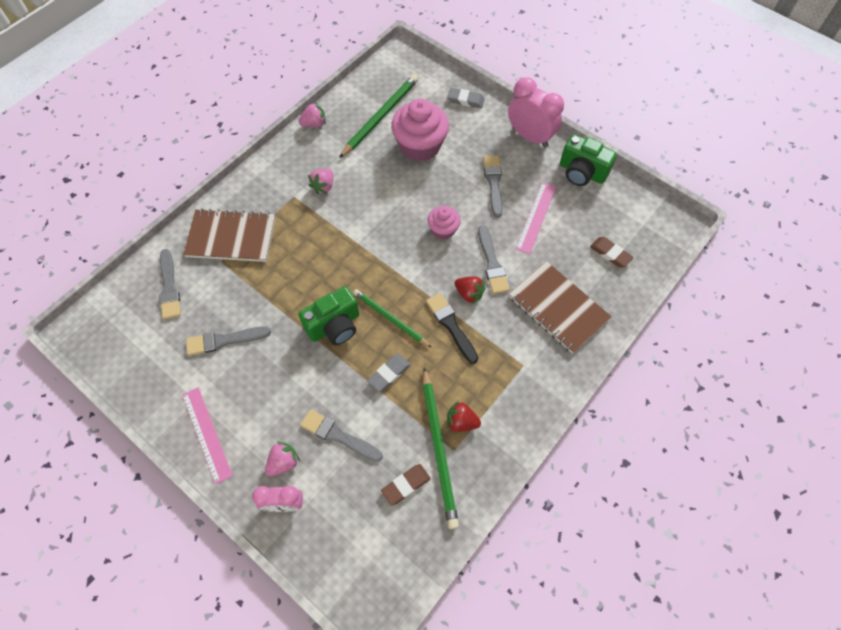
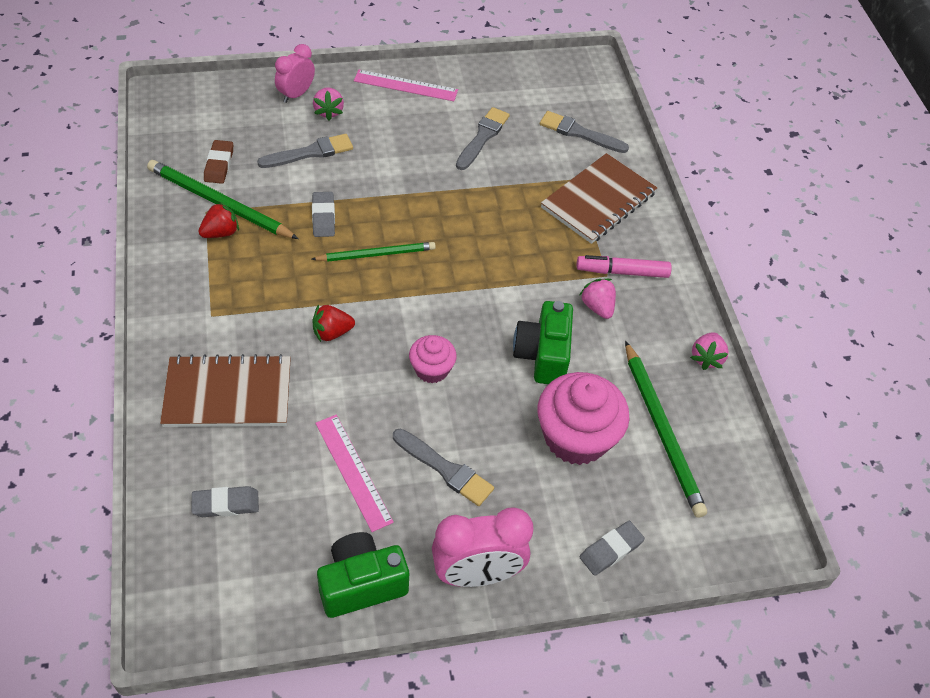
camera: 125 degrees right, 10 degrees down
(284, 191) = (622, 272): none -> pink marker
(334, 326) = (415, 212): green camera -> green camera (543, 355)
(451, 325) = (316, 292): black brush -> none
(492, 263) = (343, 379): grey brush -> none
(610, 253) = (226, 504): brown eraser -> grey eraser

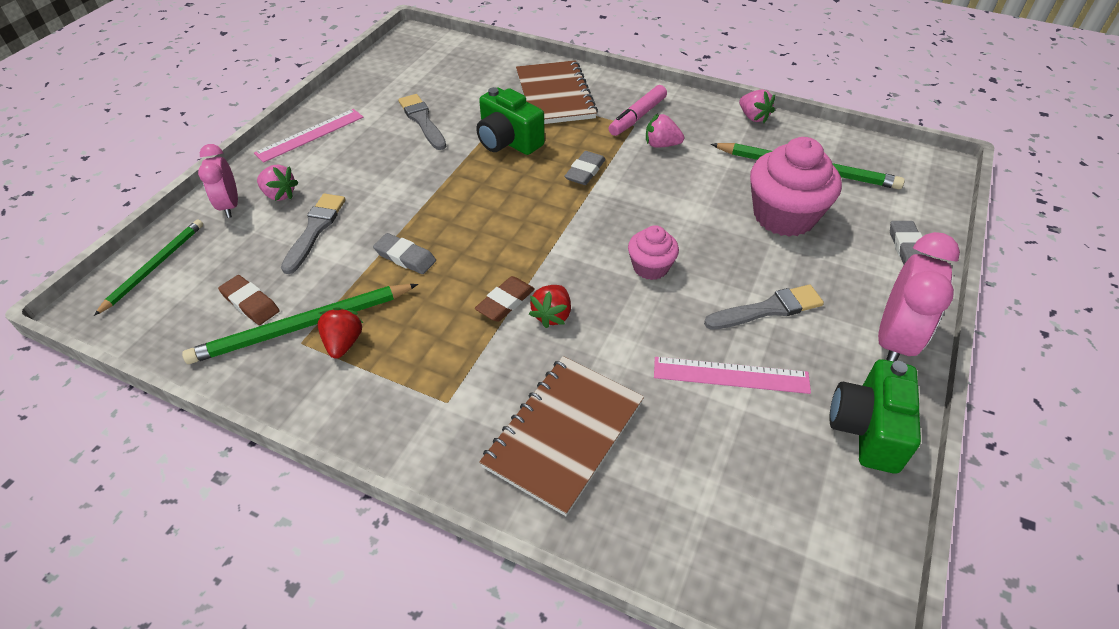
camera: 50 degrees left, 5 degrees down
(226, 504) = (708, 502): grey eraser -> grey eraser (585, 171)
(323, 298) = (505, 302): none -> brown eraser
(376, 254) = (486, 242): green pencil -> green pencil (154, 267)
(543, 355) = (687, 195): green camera -> green camera (508, 141)
(579, 133) = (476, 72): grey brush -> none

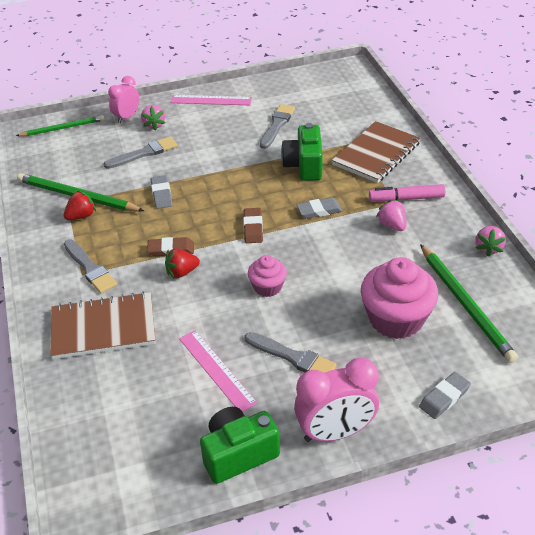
camera: 50 degrees right, 5 degrees down
(250, 303) = (73, 171): brown eraser -> brown eraser (253, 228)
(447, 388) = (90, 268): none -> grey brush

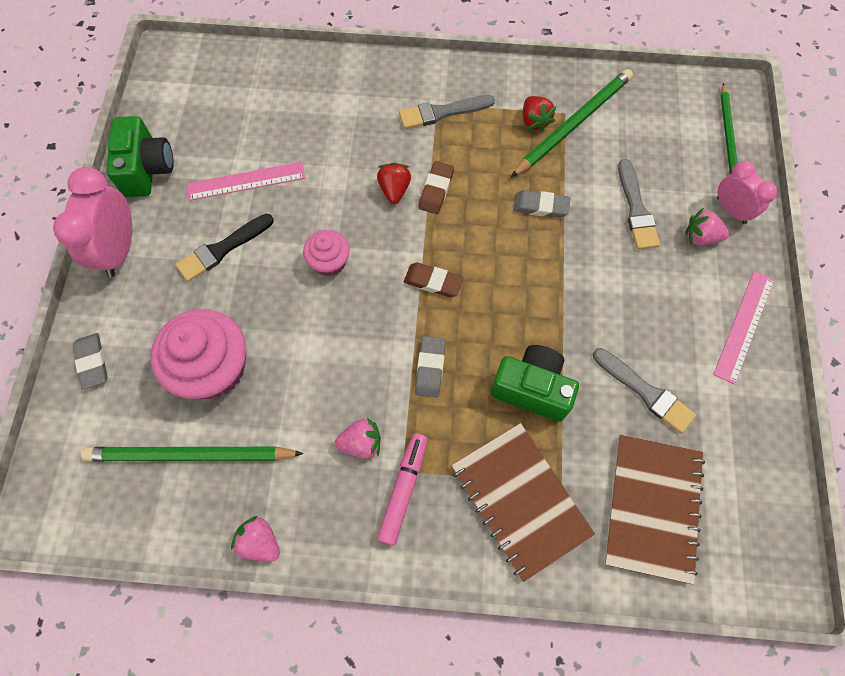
camera: 110 degrees right, 25 degrees up
(103, 328) = (351, 107): brown notebook -> brown notebook (652, 507)
(293, 357) = (222, 249): grey brush -> black brush

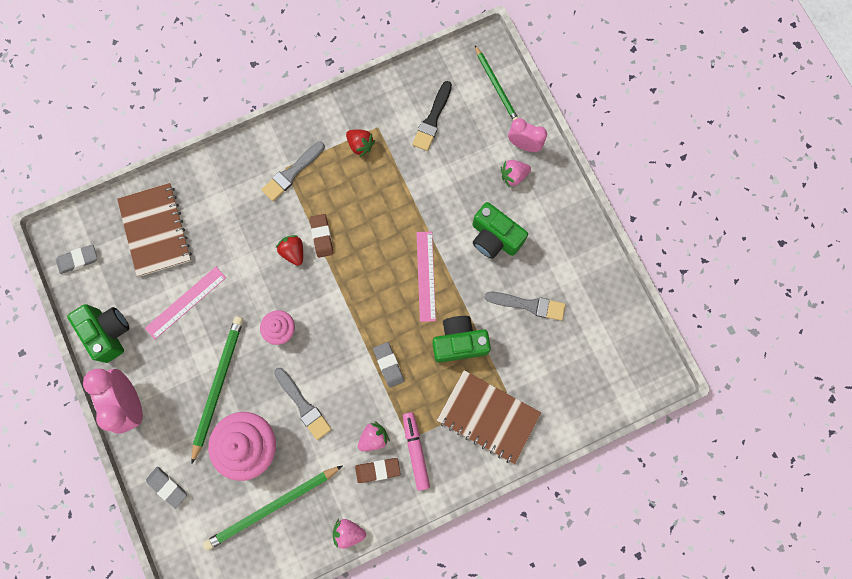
camera: 30 degrees left, 10 degrees up
(222, 249) = (202, 361): black brush -> black brush (432, 119)
(433, 281) = (357, 305): brown eraser -> brown eraser (377, 470)
(540, 206) = (399, 210): grey eraser -> grey eraser (78, 260)
(573, 124) = (388, 133): green pencil -> green pencil (218, 385)
(636, 209) = (462, 178): grey brush -> grey brush (303, 405)
(641, 292) = (494, 237): none -> green camera
(652, 507) = (566, 376): brown notebook -> brown notebook (155, 230)
(743, 326) = (567, 226): pink ruler -> pink ruler (425, 276)

